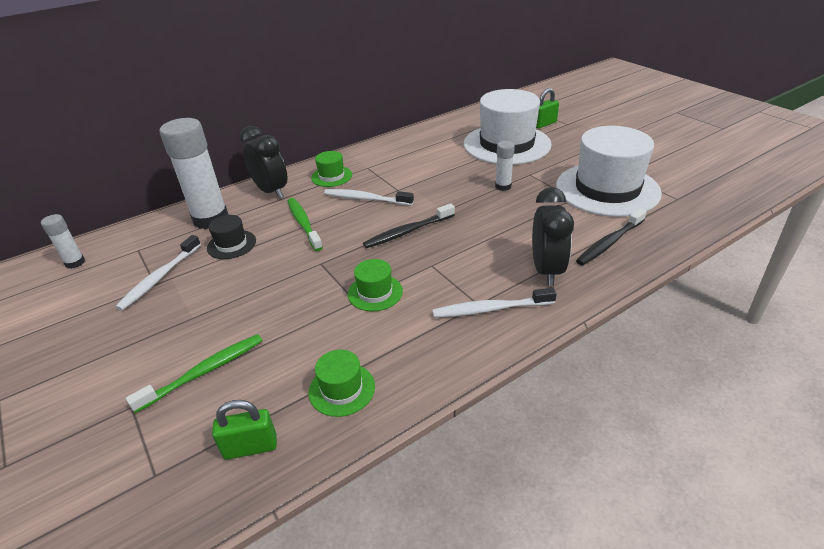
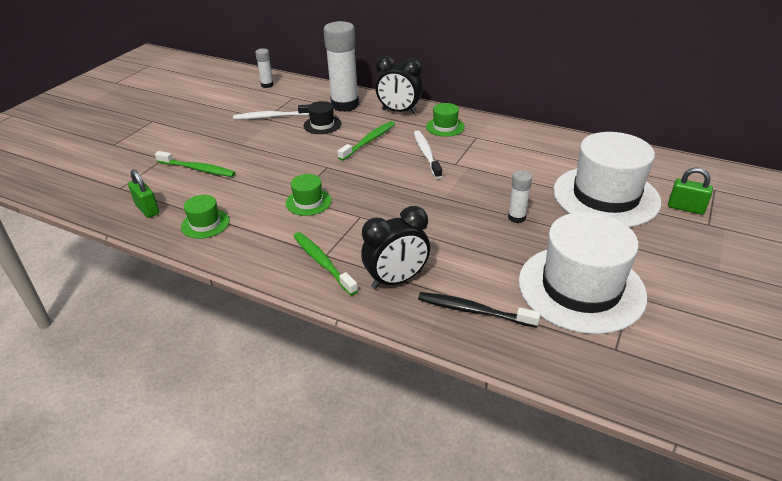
camera: 60 degrees right, 0 degrees up
(271, 191) = (399, 112): black clock -> black clock turned 90 degrees clockwise
(408, 231) = (396, 190): black toothbrush -> none
(490, 309) = (322, 263): white toothbrush -> green toothbrush

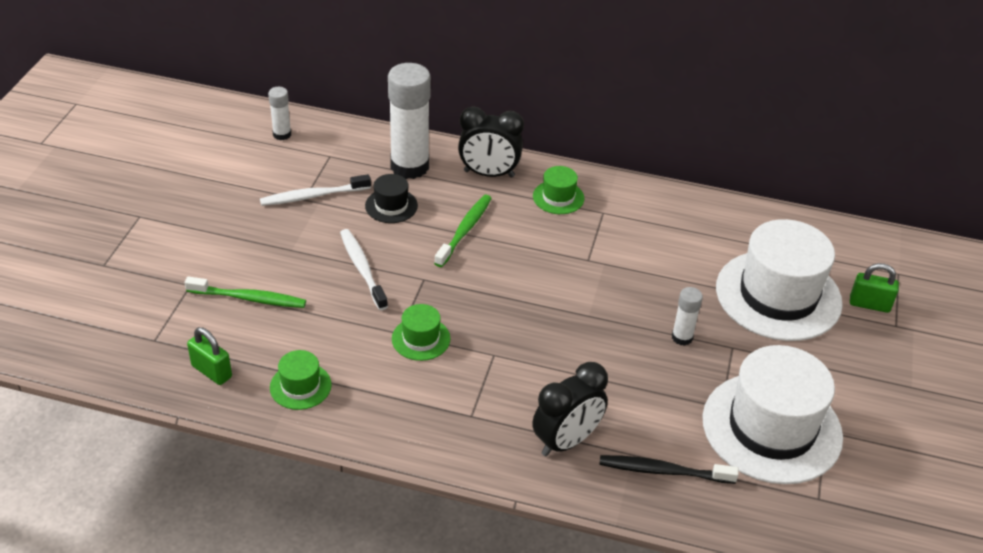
camera: 15 degrees left, 5 degrees up
(322, 263) = (472, 427): green toothbrush -> none
(426, 154) = (547, 247): white toothbrush -> white toothbrush (362, 269)

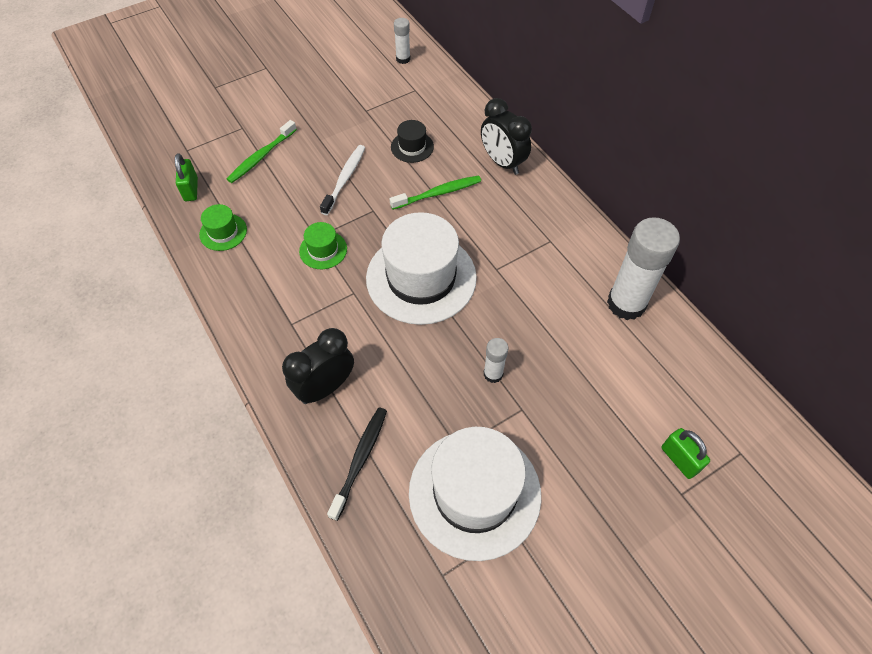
camera: 45 degrees right, 15 degrees up
(249, 298) = (261, 156): green toothbrush -> green toothbrush turned 75 degrees clockwise
(313, 196) = (373, 111): white toothbrush -> none
(409, 166) = (456, 126): white glue stick -> white glue stick (626, 303)
(558, 197) = (531, 209): green hat -> none
(566, 441) = (325, 387): black clock -> black clock turned 135 degrees clockwise
(663, 471) = (360, 460): black toothbrush -> black toothbrush turned 60 degrees clockwise
(778, 295) = (609, 396): white hat -> white hat (421, 278)

